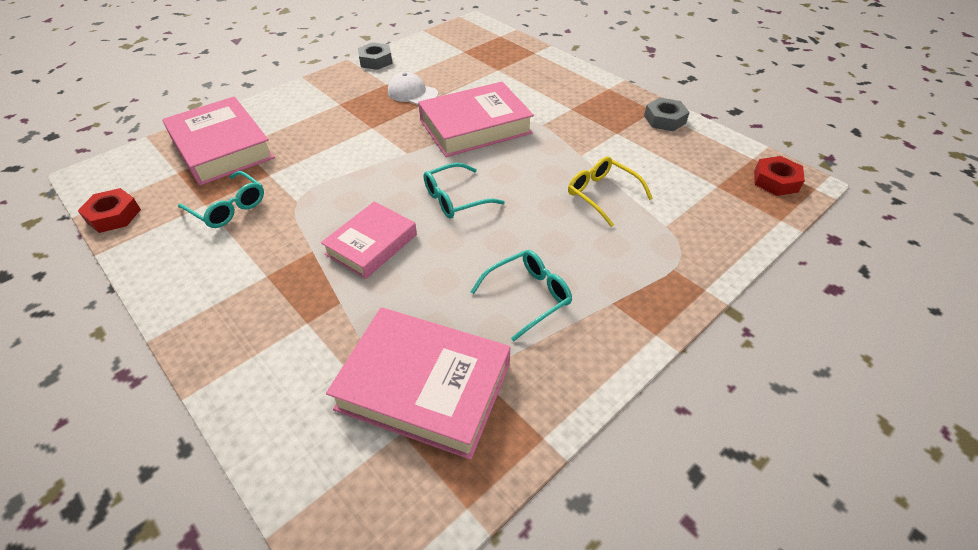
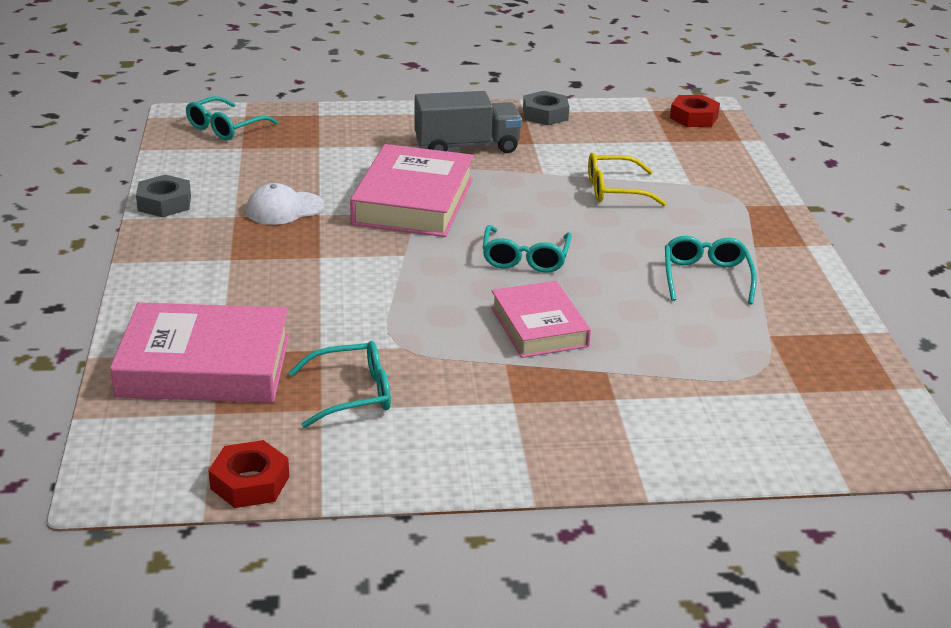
camera: 55 degrees left, 15 degrees down
(424, 386) = (759, 364): pink book -> none
(478, 37) = (225, 128): none -> turquoise glasses
(572, 112) = (467, 146): none -> grey truck

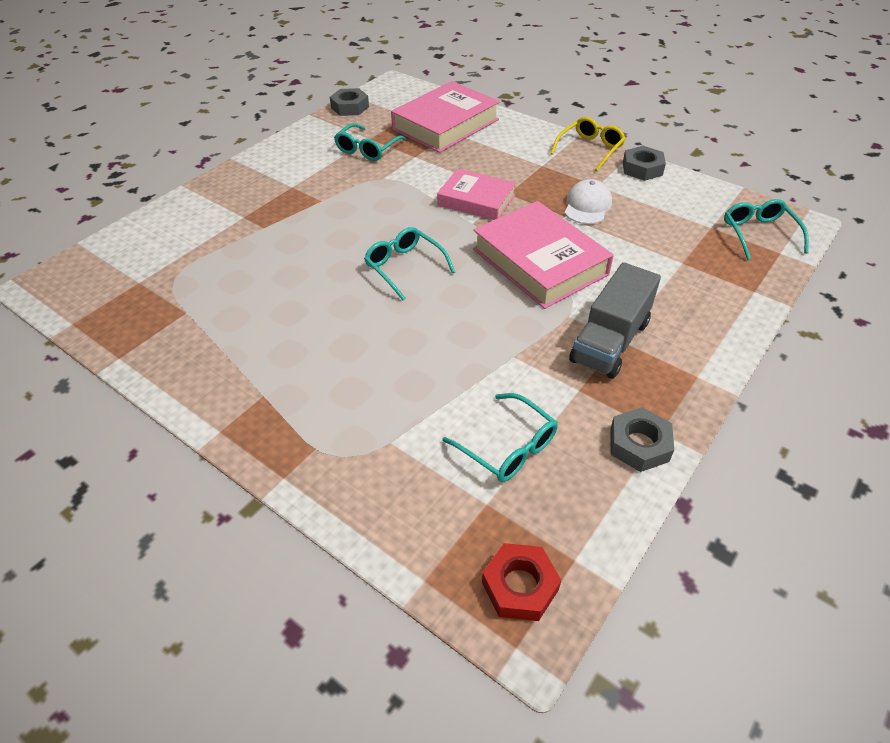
camera: 135 degrees right, 15 degrees up
(250, 482) = (350, 107): red nut -> grey nut
(539, 327) = (332, 229): pink book -> pink book (476, 200)
(615, 190) = (438, 379): yellow glasses -> yellow glasses (590, 149)
(706, 277) = (271, 333): turquoise glasses -> turquoise glasses (508, 447)

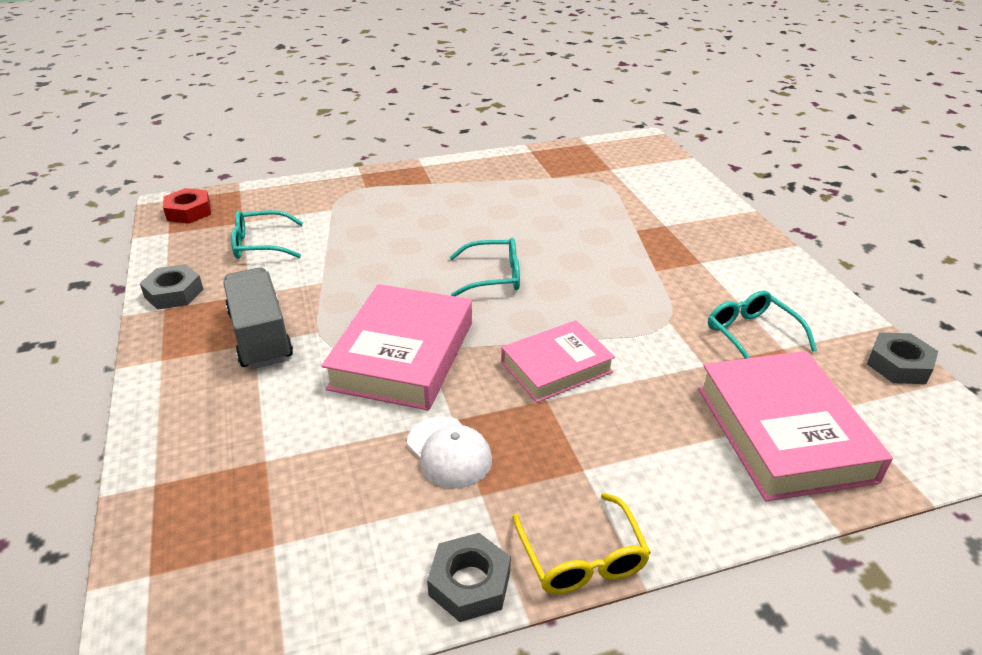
camera: 125 degrees right, 10 degrees down
(540, 262) = (403, 355): pink book -> pink book turned 75 degrees counterclockwise
(758, 234) = (198, 588): turquoise glasses -> none

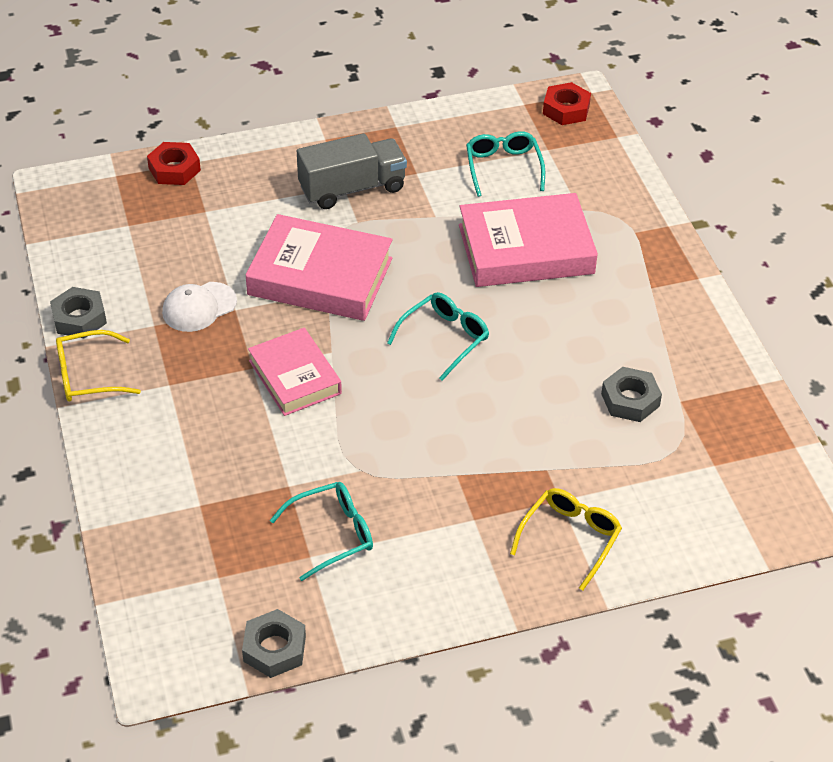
camera: 90 degrees right, 10 degrees up
(163, 501) = (174, 169): none -> red nut
(174, 293) = (418, 127): grey nut -> grey nut (630, 400)
(494, 276) = (444, 338): turquoise glasses -> turquoise glasses turned 135 degrees counterclockwise
(701, 222) = (570, 538): none -> yellow glasses
(783, 433) = (191, 523): pink book -> pink book (526, 249)

